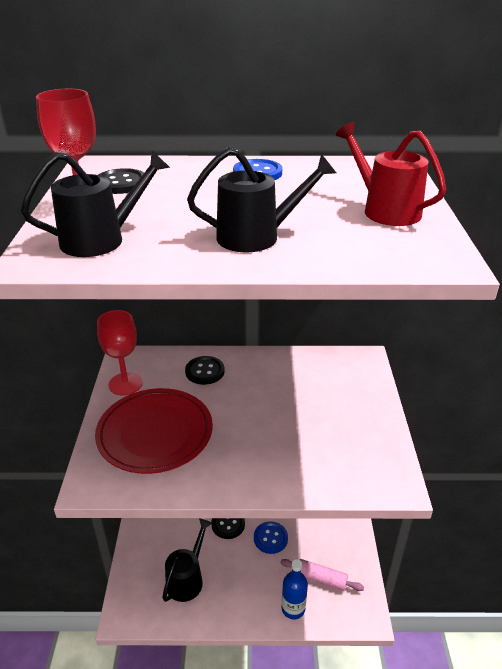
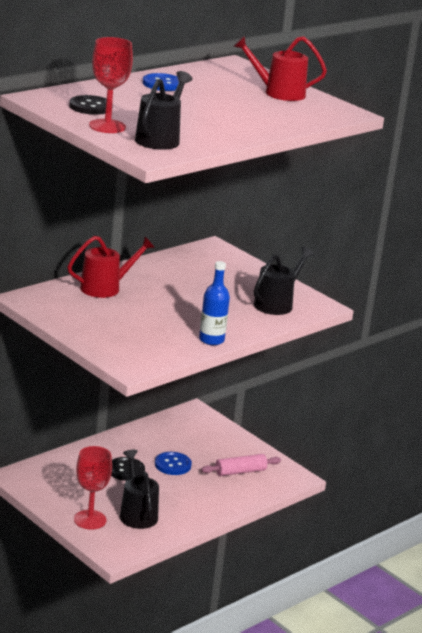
camera: 45 degrees left, 10 degrees down
(125, 384) = (56, 313): red goblet -> red goblet (90, 520)
(155, 433) = (130, 331): red plate -> none
(205, 371) = (106, 288): black button -> red watering can
(257, 236) = (239, 120): black watering can -> black watering can (277, 303)
(293, 608) = (239, 495): blue bottle -> blue bottle (211, 340)

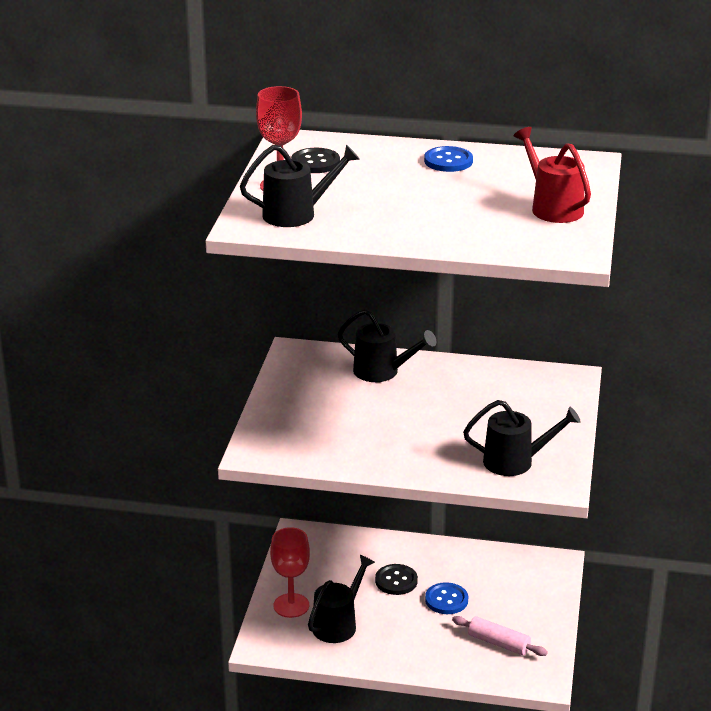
camera: 55 degrees right, 5 degrees up
(106, 288) = (383, 372): red watering can -> black watering can
(211, 340) = (375, 465): blue bottle -> none

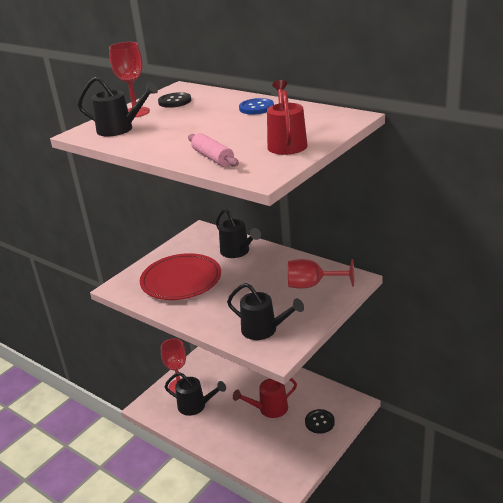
camera: 30 degrees right, 0 degrees up
(338, 624) = (196, 406): black watering can -> black watering can turned 45 degrees clockwise
(340, 424) = (181, 280): none -> red plate
(396, 581) = (249, 388): black button -> black button (319, 422)
(446, 600) = (269, 409): blue button -> red watering can
(498, 643) = (279, 449): pink rolling pin -> pink rolling pin (213, 158)
(525, 395) = (312, 285): none -> red goblet

